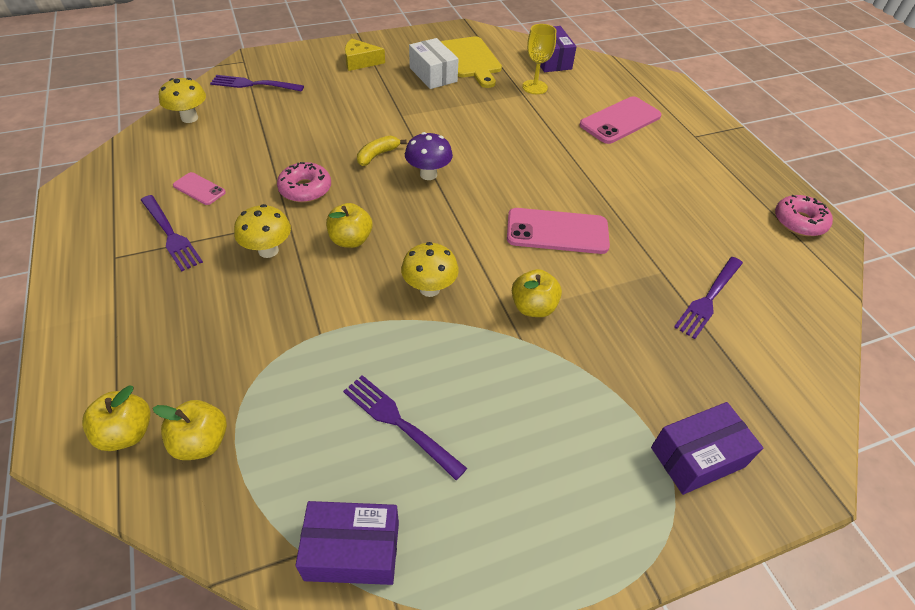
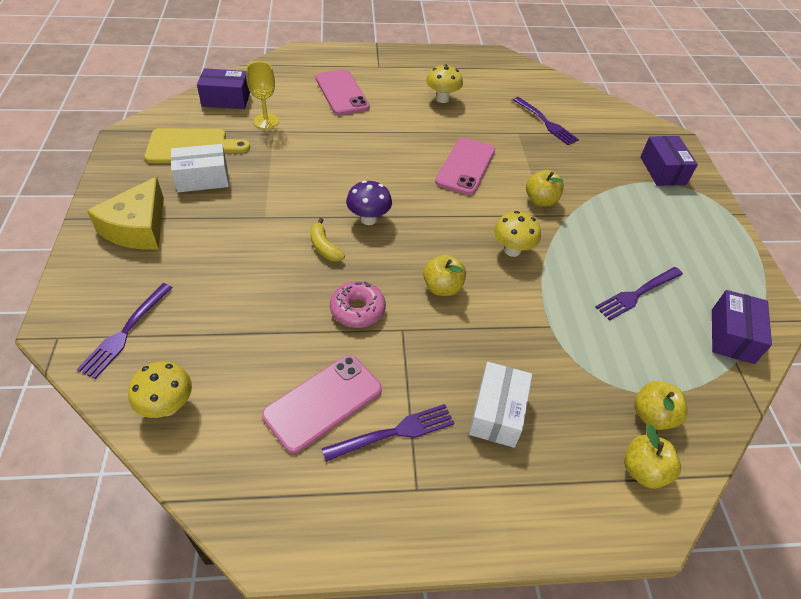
camera: 75 degrees left, 0 degrees up
(196, 300) = (497, 413): none -> white box
(199, 189) = (323, 402): pink phone -> pink phone, size x1.89
(268, 250) = (441, 350): yellow mushroom -> yellow mushroom (442, 99)
(360, 62) = (138, 228): yellow cheese -> yellow cheese, size x1.58
(799, 222) = (485, 62): pink donut -> none

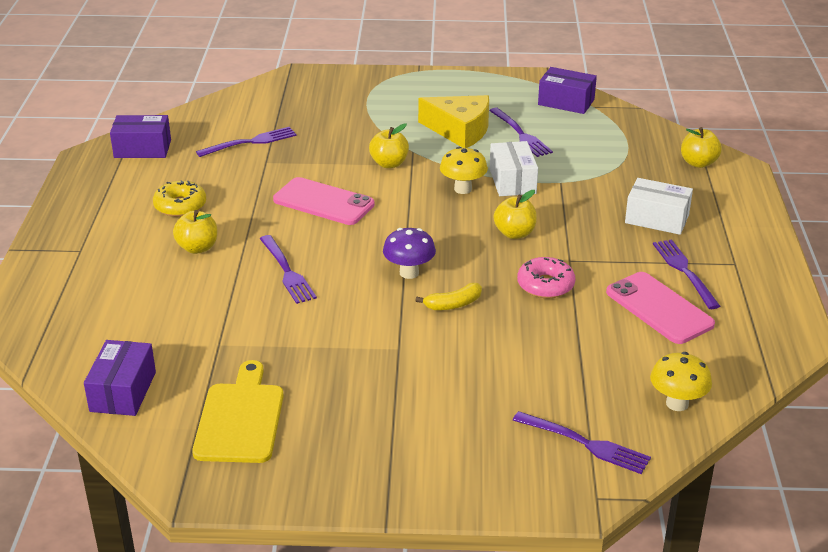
camera: 80 degrees left, 15 degrees down
(138, 228) = (411, 453): yellow cheese -> yellow cheese (460, 130)
(202, 178) = (316, 403): white box -> white box (512, 181)
(266, 121) = (193, 351): yellow goblet -> none
(341, 93) = (140, 284): pink phone -> none
(363, 154) = (287, 271): none -> purple fork
(442, 99) = (180, 206): yellow mushroom -> yellow donut
(652, 416) = (649, 150): yellow apple -> yellow apple (197, 248)
(662, 170) = (350, 91): purple box -> purple box (142, 149)

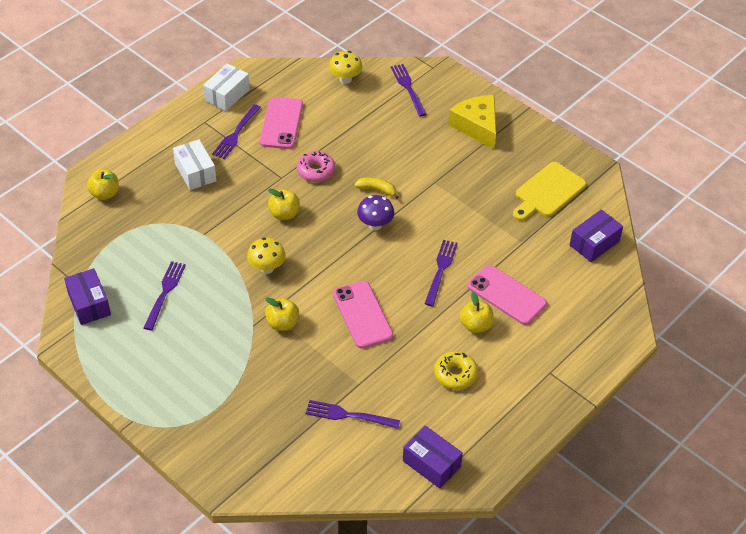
camera: 140 degrees left, 15 degrees up
(188, 287) = (506, 295): none -> pink phone
(460, 130) = (197, 325): yellow cheese -> yellow cheese (477, 126)
(512, 181) = (229, 254): white box -> white box (227, 95)

